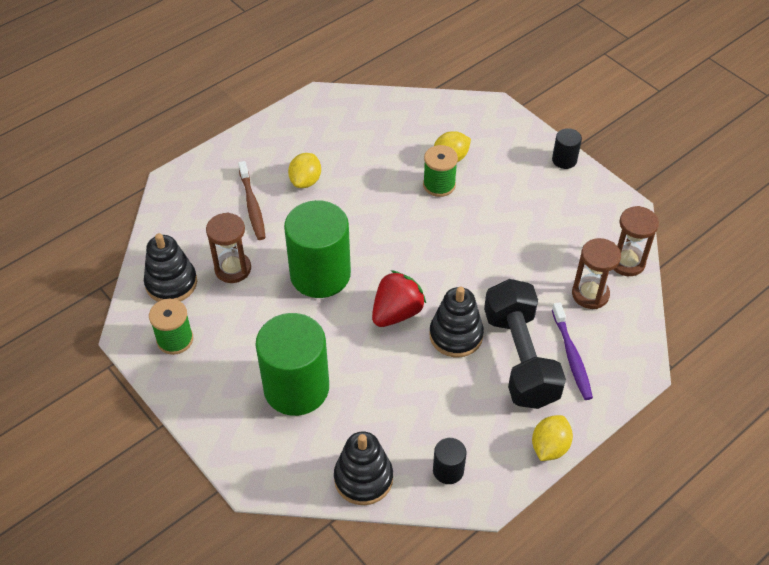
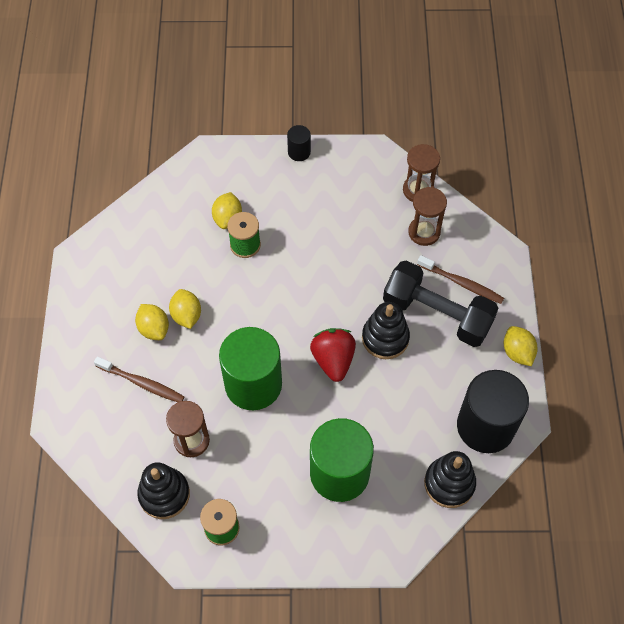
camera: 50 degrees left, 10 degrees up
(337, 192) = (186, 315): none -> yellow lemon
(448, 470) = (485, 426): black cylinder -> black cylinder, size x2.22
(571, 356) = (462, 283): purple toothbrush -> brown toothbrush

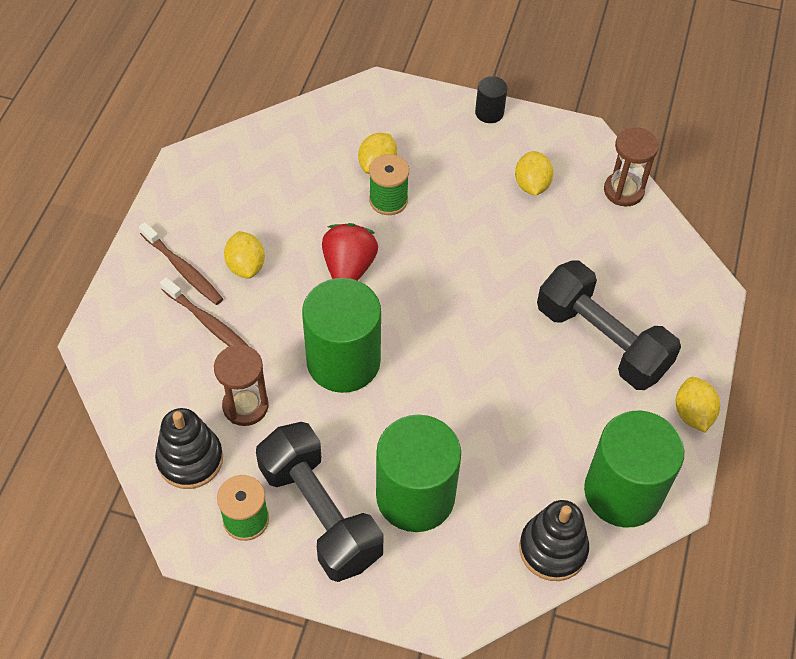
camera: 15 degrees right, 5 degrees down
(186, 315) = (290, 261): yellow lemon -> yellow lemon (531, 185)
(275, 507) = (320, 513): none -> black dumbbell
(333, 360) = (452, 360): red strawberry -> red strawberry (349, 268)
(385, 338) = (526, 351): black stacking toy -> none
(424, 232) = (615, 241): brown hourglass -> none
(462, 283) = (645, 312): brown toothbrush -> brown toothbrush (183, 269)
(485, 426) = (623, 492): black cylinder -> green cylinder

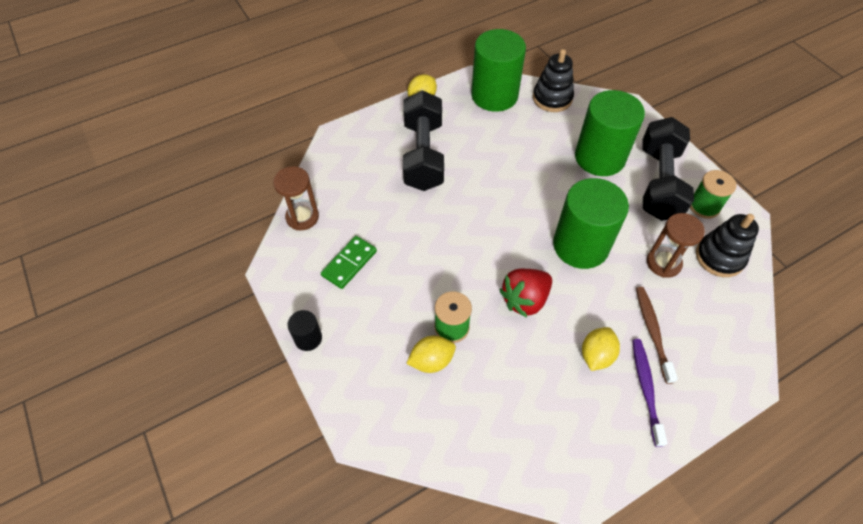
camera: 135 degrees left, 0 degrees up
(183, 269) = (646, 389): brown toothbrush -> purple toothbrush
(531, 185) = (349, 263): yellow lemon -> green domino

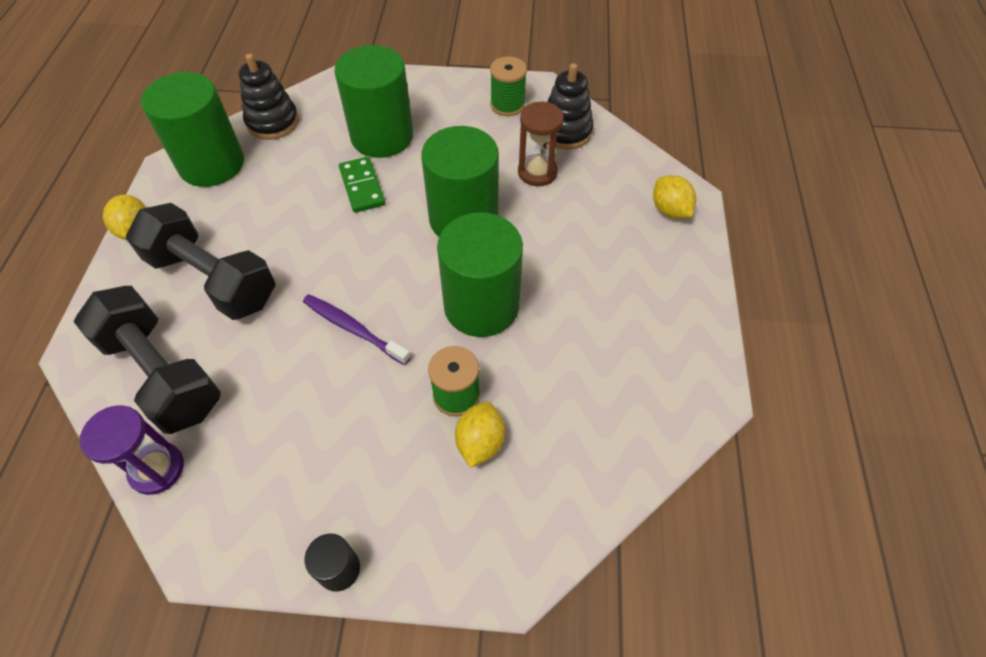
camera: 55 degrees left, 0 degrees up
(302, 217) = (157, 469): brown hourglass -> purple hourglass
(349, 263) = (279, 453): green domino -> green domino (362, 187)
(525, 300) = (481, 306): red strawberry -> green cylinder
(596, 355) = (588, 288): yellow lemon -> yellow lemon (669, 210)
(646, 389) = (648, 273): purple toothbrush -> purple toothbrush (353, 329)
(652, 332) = (598, 229): brown toothbrush -> none
(659, 182) = (453, 116): black dumbbell -> black dumbbell (162, 374)

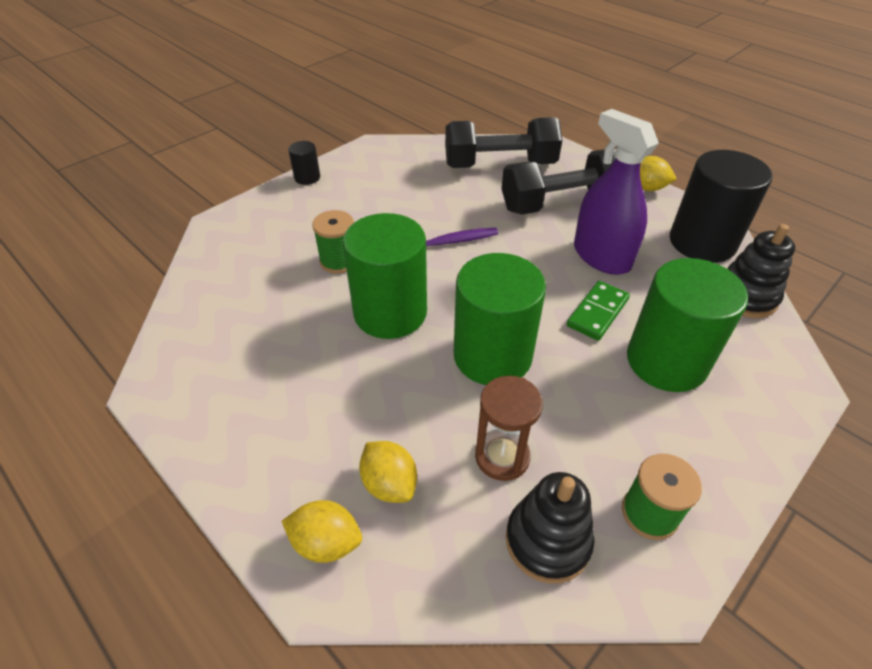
camera: 130 degrees right, 10 degrees down
(157, 469) = (437, 147): purple hourglass -> none
(212, 164) = (702, 242): green cylinder -> black cylinder
(284, 214) = (601, 256): none -> purple spray bottle
(362, 187) = (597, 312): green domino -> green domino turned 75 degrees counterclockwise
(480, 442) = (296, 253): yellow lemon -> yellow lemon (389, 484)

